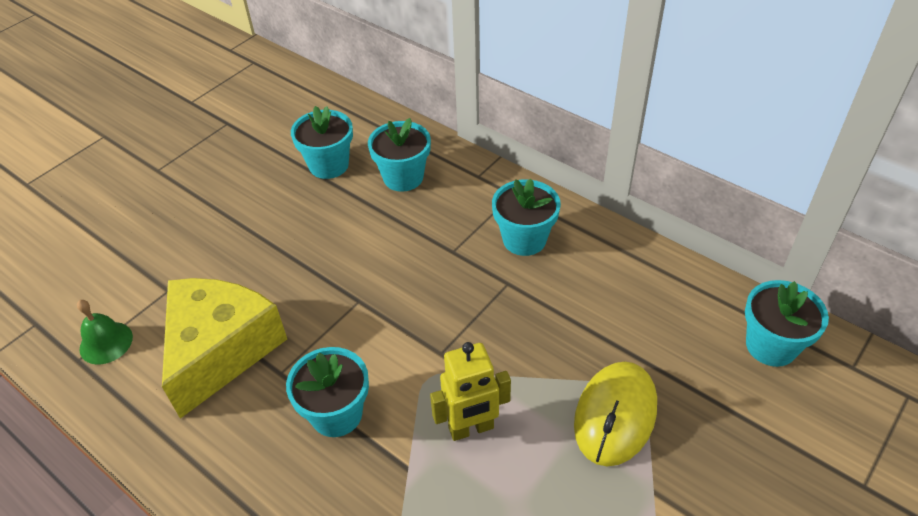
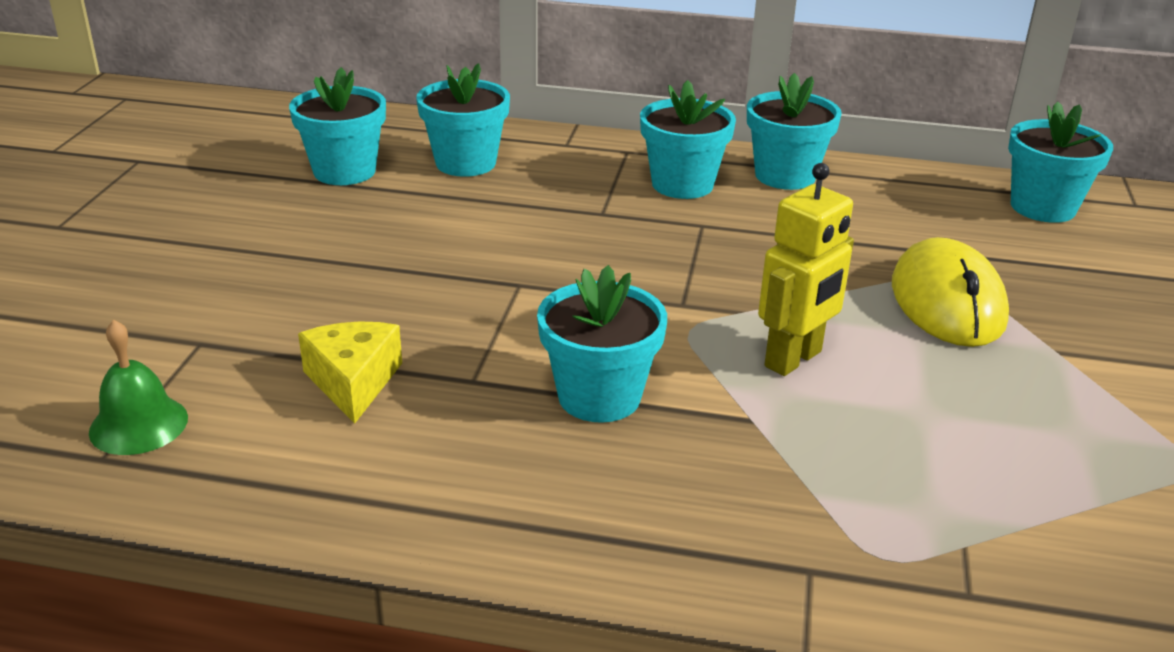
camera: 30 degrees left, 15 degrees down
(220, 350) = (353, 382): yellow cheese -> yellow cheese, size x0.50
(601, 252) = (785, 176): none -> turquoise flower pot

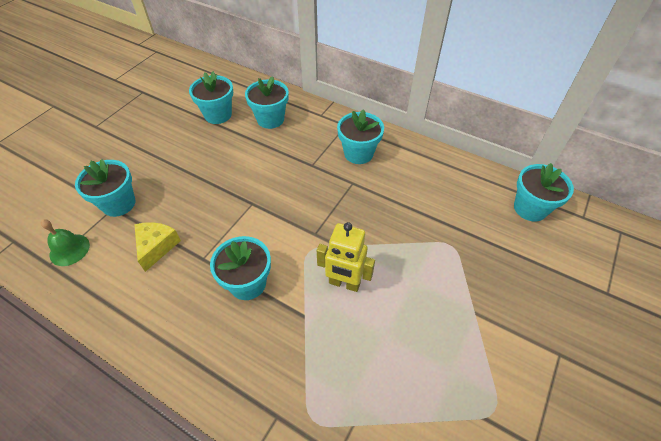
camera: 20 degrees right, 20 degrees up
(785, 176) = (410, 157): turquoise flower pot -> turquoise flower pot (118, 204)
(794, 359) = (344, 283): yellow robot -> yellow robot turned 45 degrees clockwise
(947, 302) = (440, 264): yellow mouse -> none

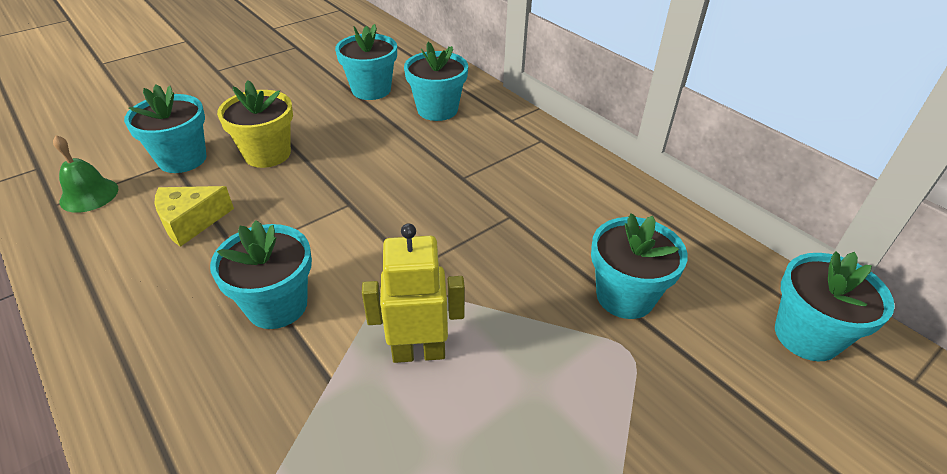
camera: 20 degrees right, 10 degrees down
(156, 247) = (191, 222): yellow cheese -> yellow cheese turned 150 degrees counterclockwise
(176, 183) = (267, 154): none -> yellow flower pot
(344, 283) = (418, 352): yellow robot -> yellow robot turned 135 degrees clockwise
(358, 153) = (541, 180): turquoise flower pot -> turquoise flower pot (625, 296)

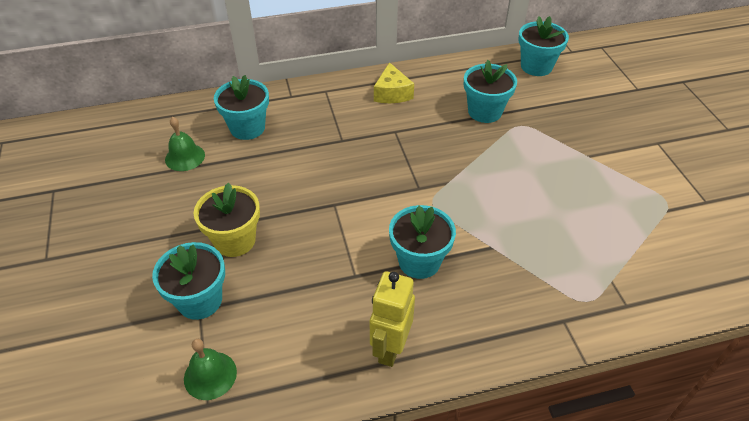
camera: 65 degrees left, 5 degrees up
(191, 222) = (298, 301): yellow cheese -> yellow cheese (392, 93)
(371, 90) = (185, 157): turquoise flower pot -> green bell
(418, 352) = (488, 204): yellow robot -> yellow robot (390, 348)

